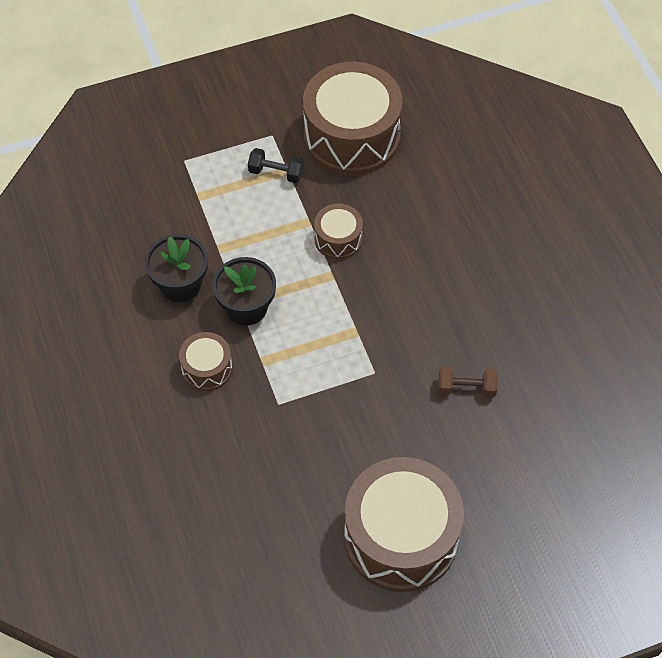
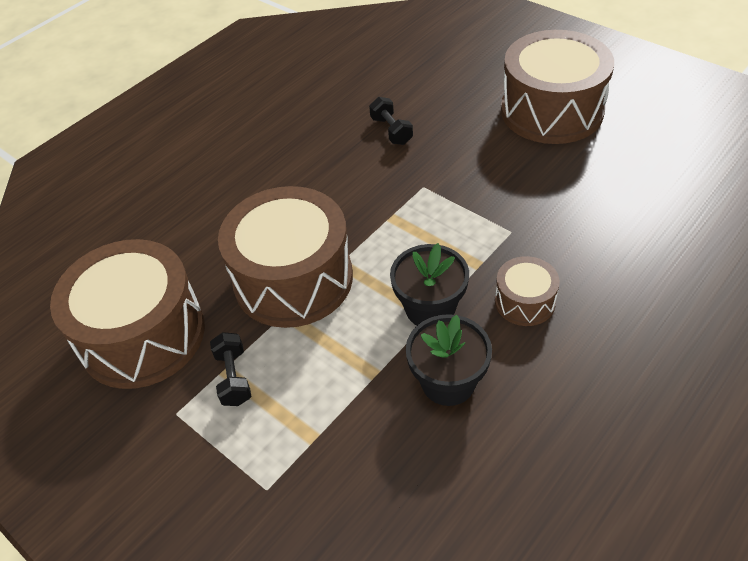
camera: 115 degrees left, 10 degrees down
(338, 239) = (293, 279): brown drum -> brown drum, size x2.11
(466, 388) = (391, 131): brown dumbbell -> black dumbbell

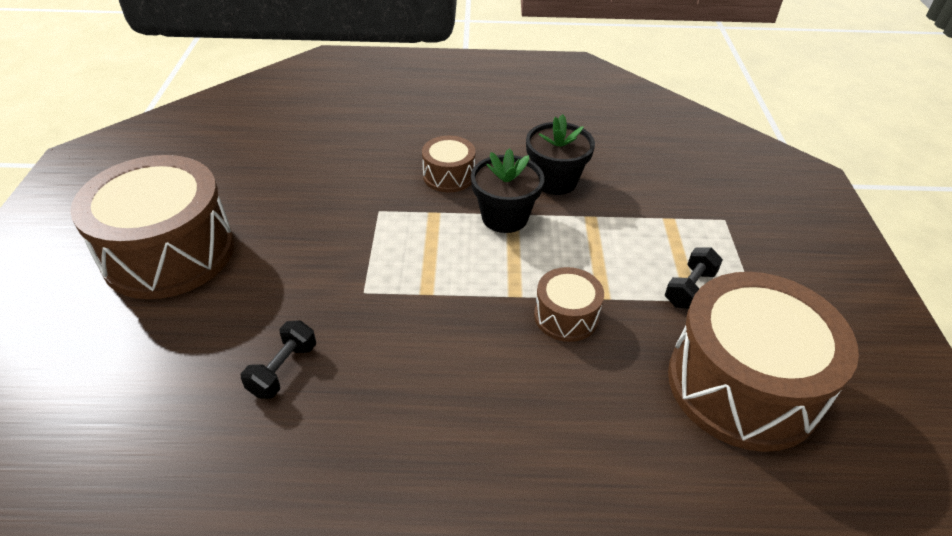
camera: 135 degrees left, 5 degrees down
(293, 279) = (566, 316): brown drum -> brown drum, size x0.47

